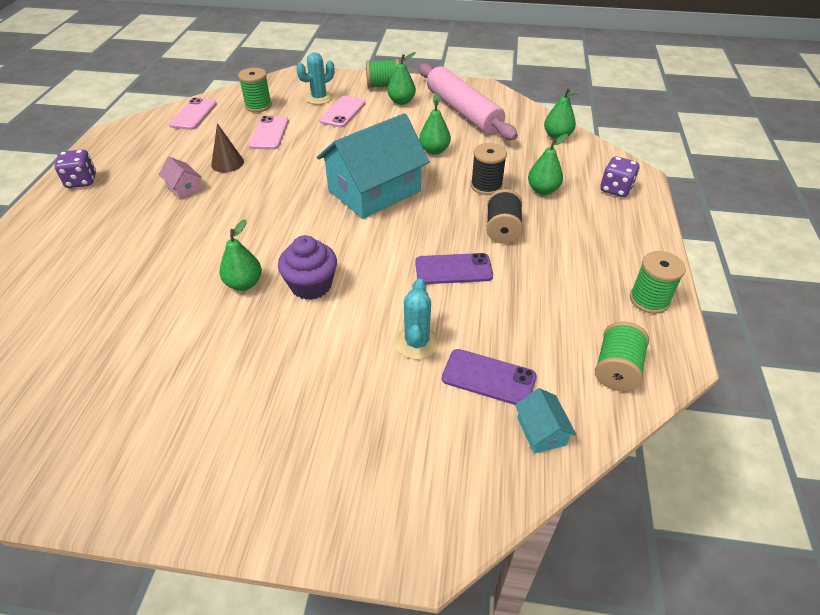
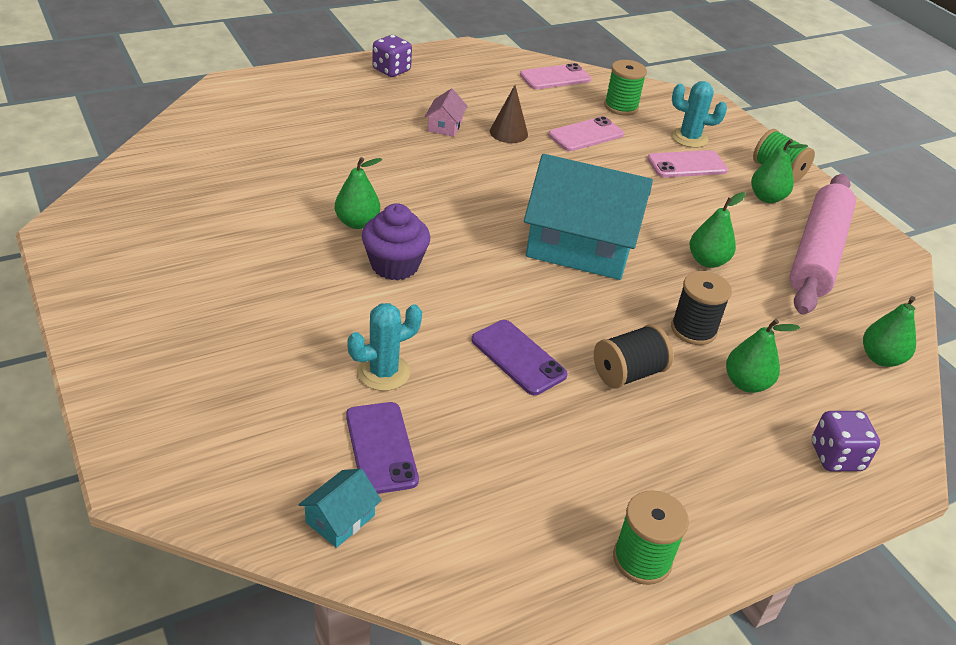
camera: 50 degrees right, 5 degrees down
(616, 369) = (487, 560): green spool -> none

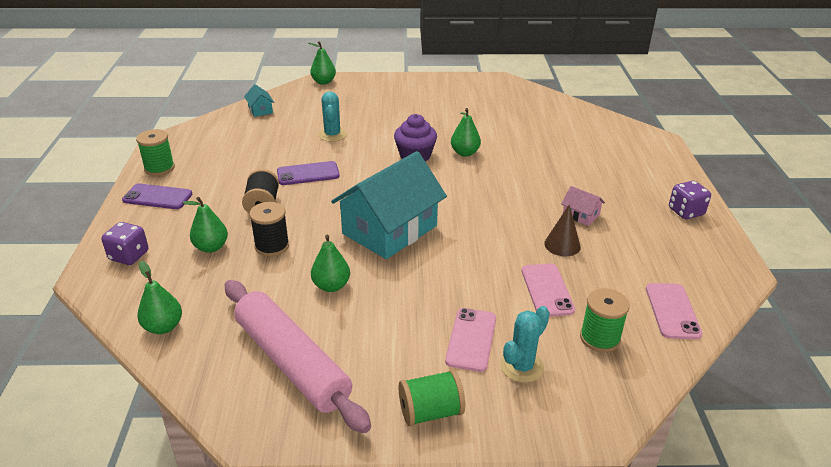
camera: 120 degrees right, 5 degrees down
(381, 447) = (287, 125): purple phone -> purple phone (157, 197)
(767, 198) = (390, 373): green pear -> green pear (323, 82)

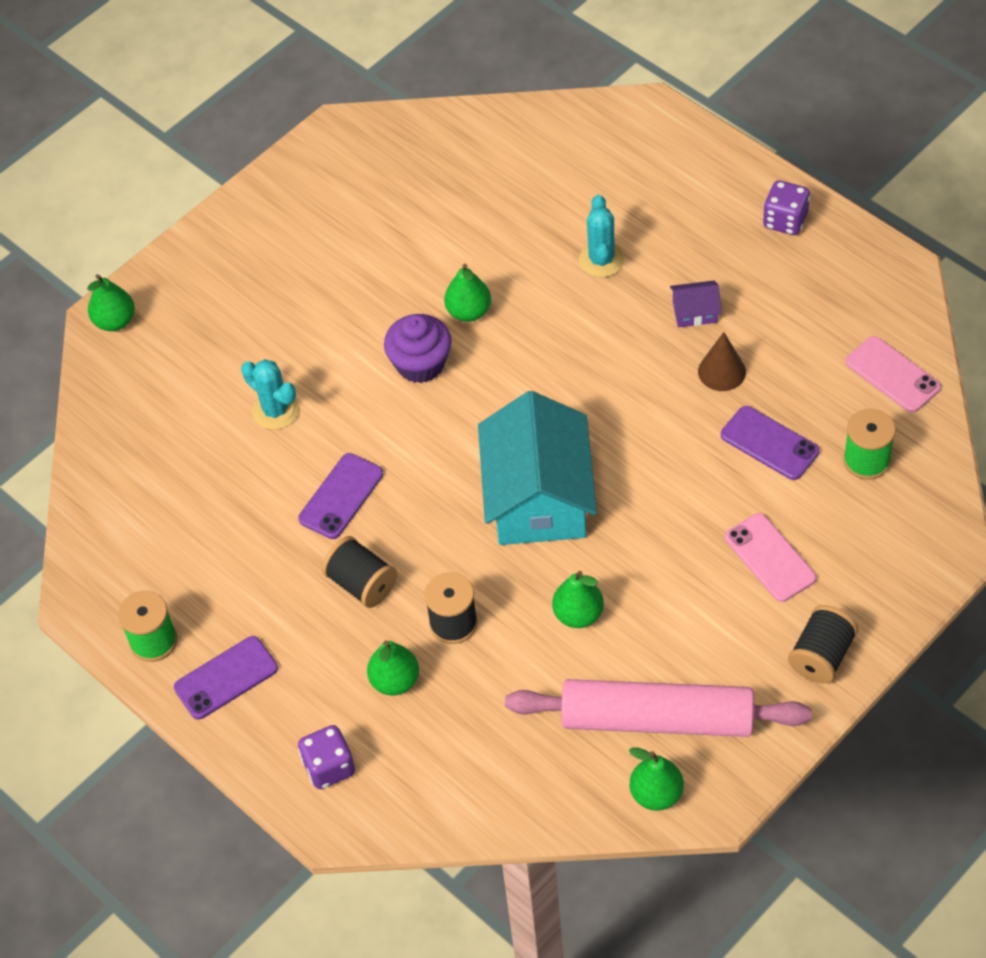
camera: 40 degrees left, 20 degrees up
(163, 327) = (495, 796): green pear -> green pear (656, 794)
(260, 110) = (115, 444): turquoise house -> none
(430, 412) = (821, 656): green spool -> black spool
(521, 366) = (839, 548): turquoise cactus -> turquoise cactus (601, 260)
(547, 290) = (769, 443): pink phone -> purple phone
(580, 215) = (695, 312): pink house -> purple house

